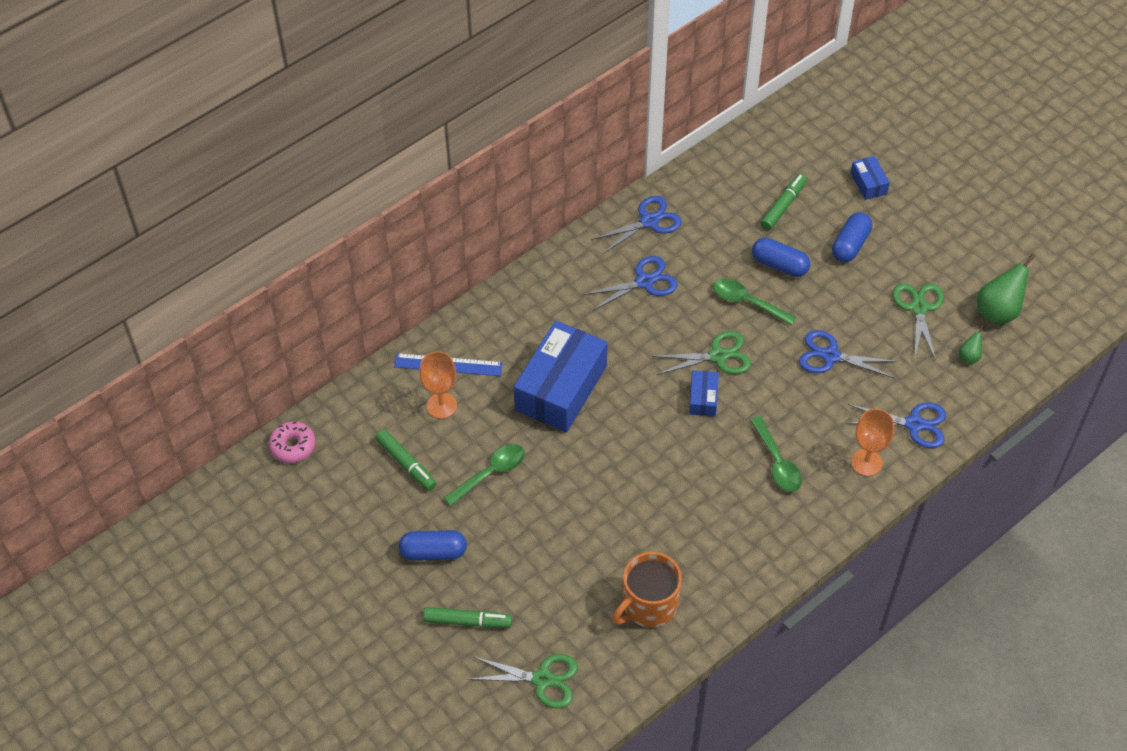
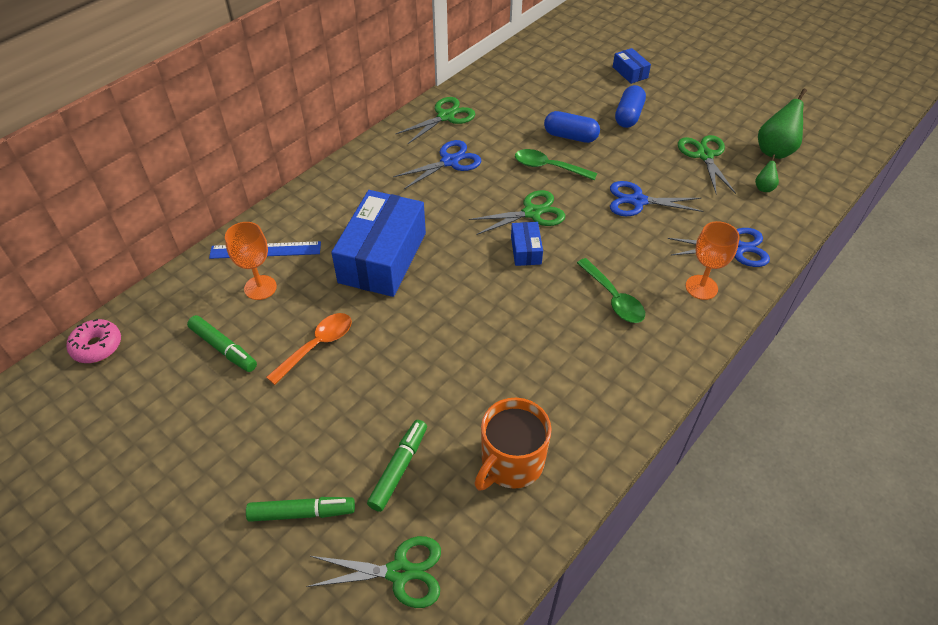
camera: 10 degrees left, 5 degrees down
(433, 552) = (257, 437): blue capsule -> none
(491, 473) = (317, 346): green spoon -> orange spoon
(649, 221) = (445, 116): blue scissors -> green scissors
(783, 206) = (562, 94): green marker -> green marker (399, 468)

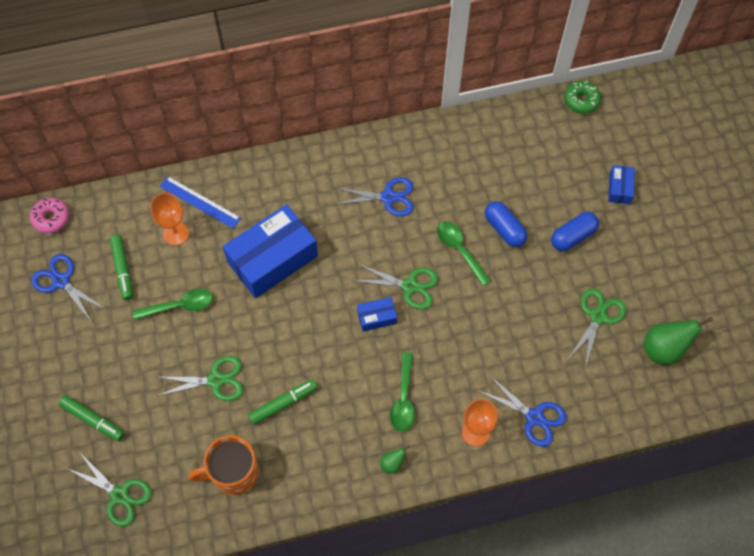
camera: 35 degrees right, 15 degrees up
(317, 346) = (180, 306): orange spoon -> green spoon
(399, 468) = (166, 430): green marker -> green marker (283, 403)
(445, 116) = (421, 147): green scissors -> green scissors (215, 380)
(526, 250) = (377, 317): blue box -> blue box turned 45 degrees clockwise
(544, 36) = (581, 101): none -> green donut
(637, 201) = (500, 326): blue scissors -> blue scissors (61, 281)
(764, 187) = (615, 378): green pear -> green pear (392, 463)

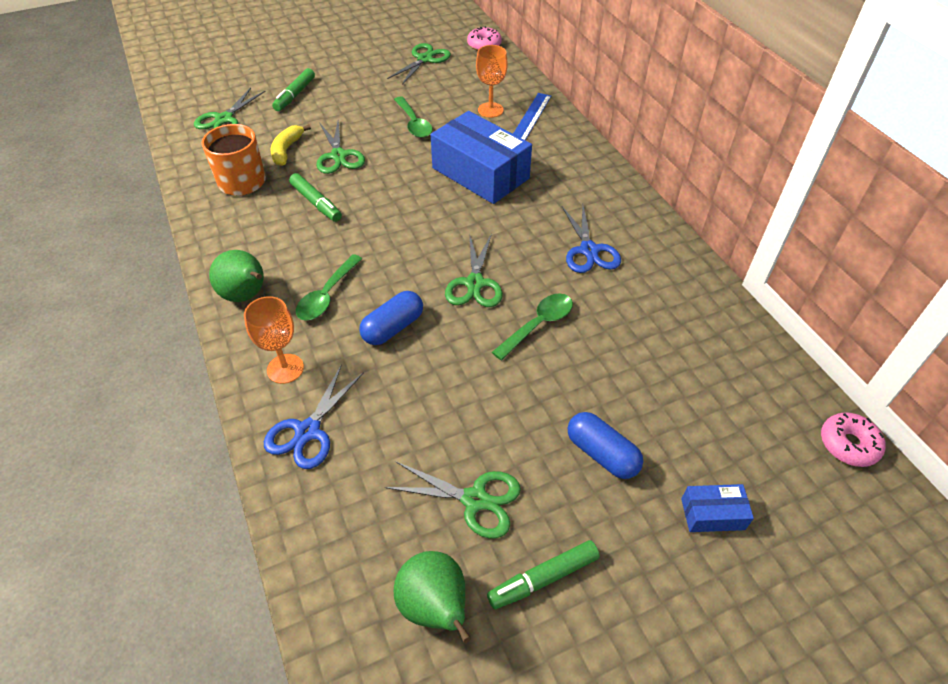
camera: 80 degrees right, 15 degrees down
(61, 281) = (425, 59): blue scissors -> green scissors
(123, 270) = (444, 87): green marker -> green marker (543, 578)
(193, 429) = (286, 150): none -> yellow banana
(377, 317) = (428, 260): blue box -> none
(392, 463) = (246, 295): green pear -> green pear, size x1.99
(403, 399) = (327, 295): green spoon -> green spoon turned 60 degrees counterclockwise
(504, 229) = (585, 369): blue capsule -> blue capsule (393, 327)
(581, 101) = (848, 444): green donut -> pink donut

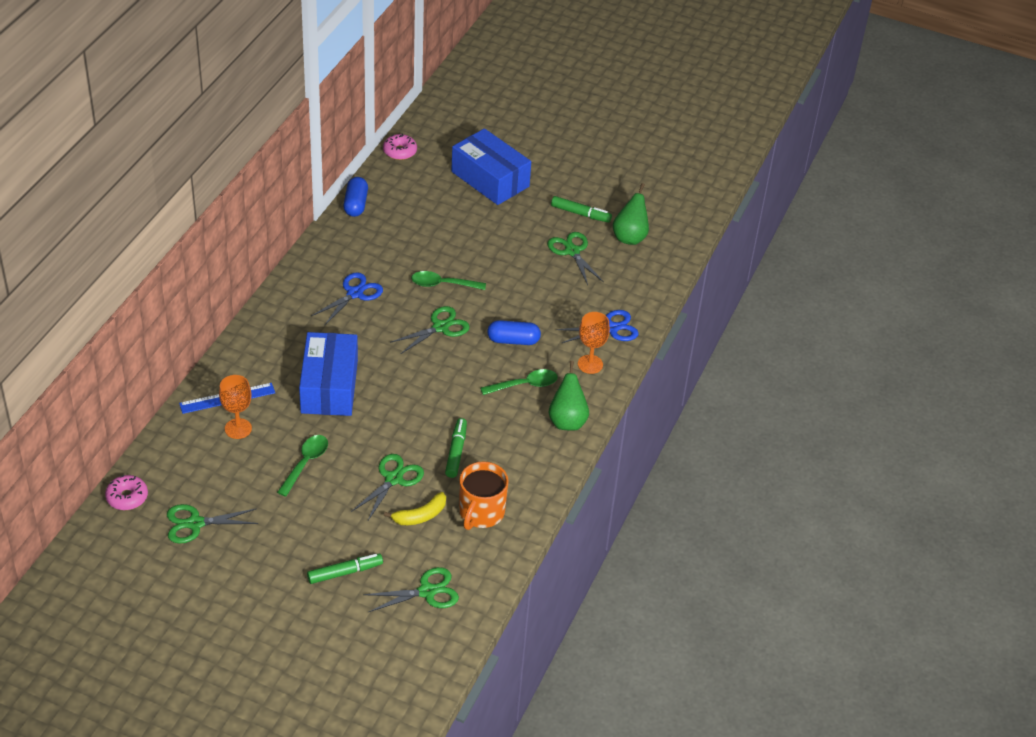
camera: 135 degrees left, 5 degrees down
(601, 454) = (499, 224): blue capsule -> blue capsule (356, 204)
(712, 514) = (490, 179): blue box -> blue box, size x2.23

